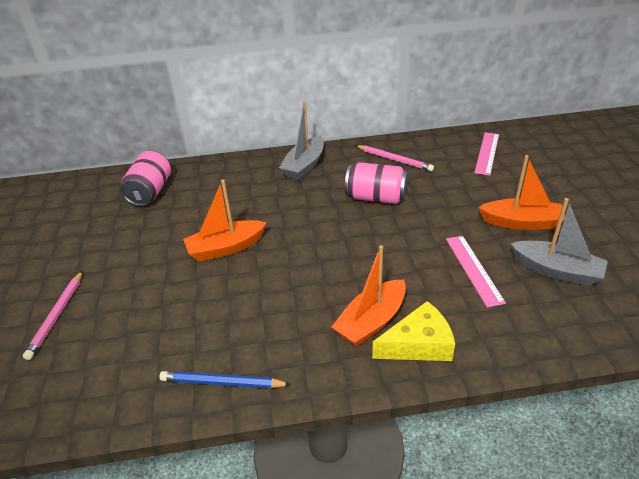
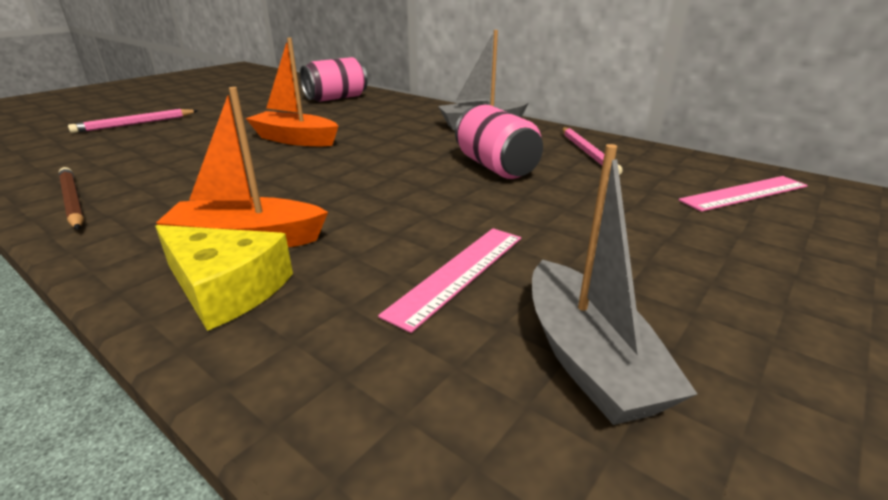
camera: 45 degrees right, 10 degrees down
(222, 383) = (72, 201): blue pencil -> brown pencil
(521, 222) = (649, 274): orange boat -> none

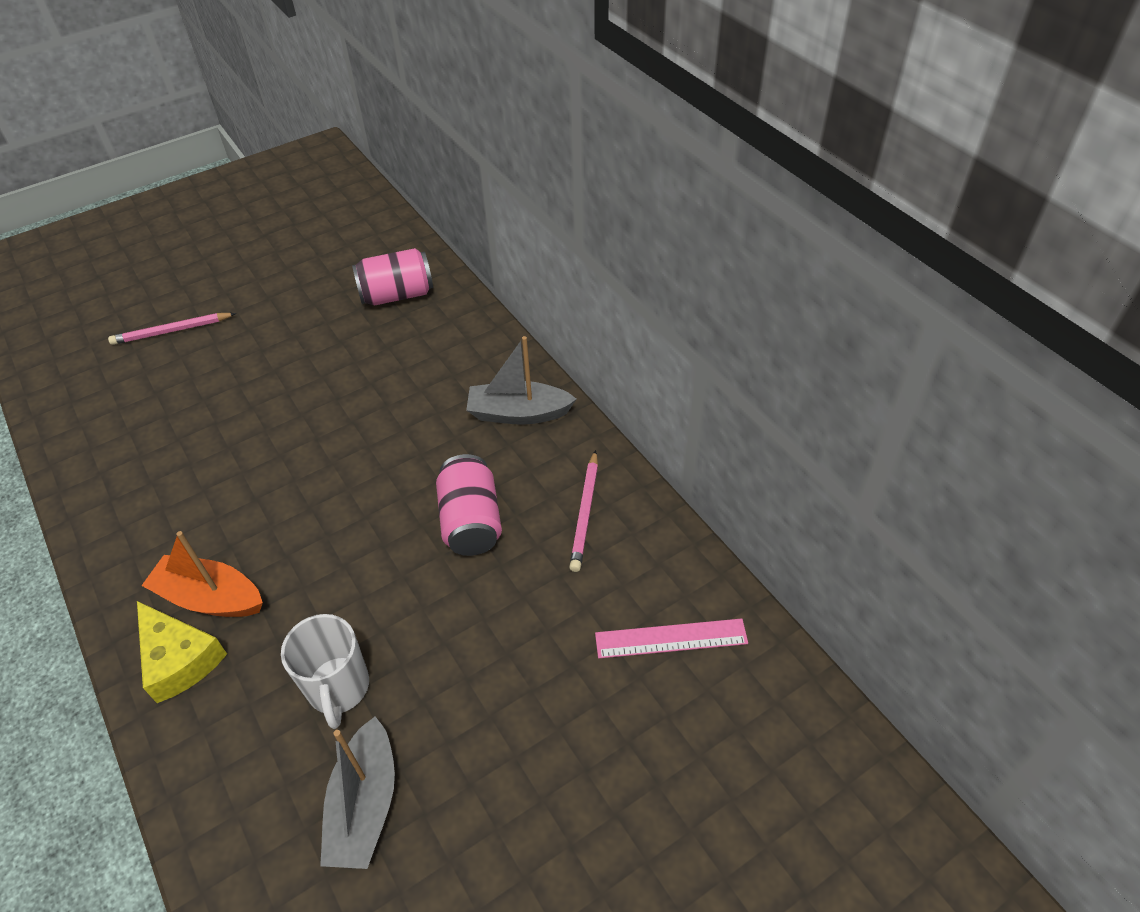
camera: 20 degrees right, 20 degrees up
(72, 201) = (99, 497): brown pencil -> none
(295, 139) = (310, 409): orange boat -> none
(458, 273) = (338, 688): pink ruler -> white mug

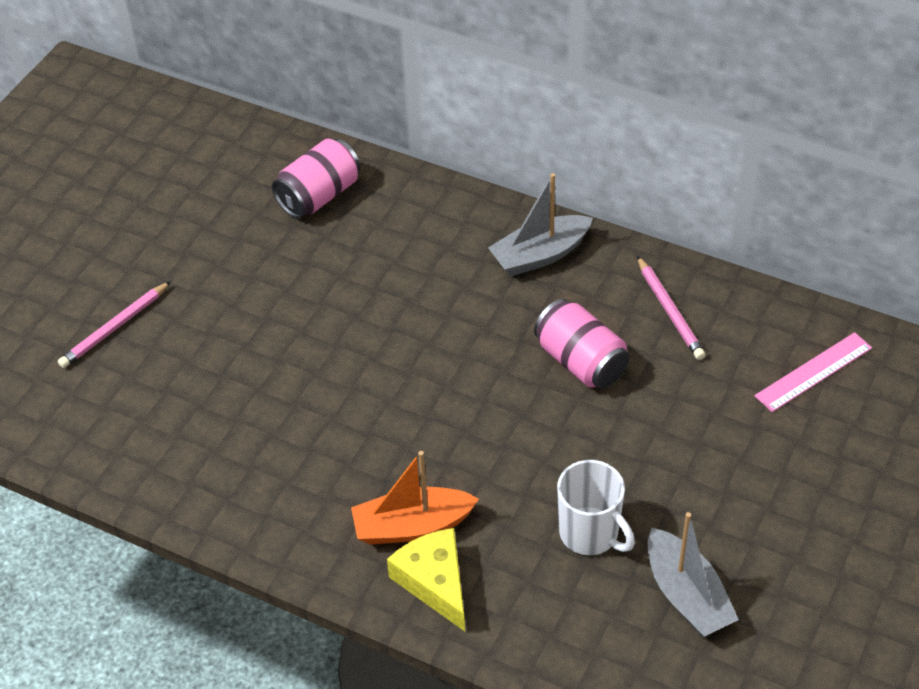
camera: 30 degrees left, 0 degrees up
(179, 659) = (434, 582): yellow cheese -> yellow cheese turned 135 degrees counterclockwise

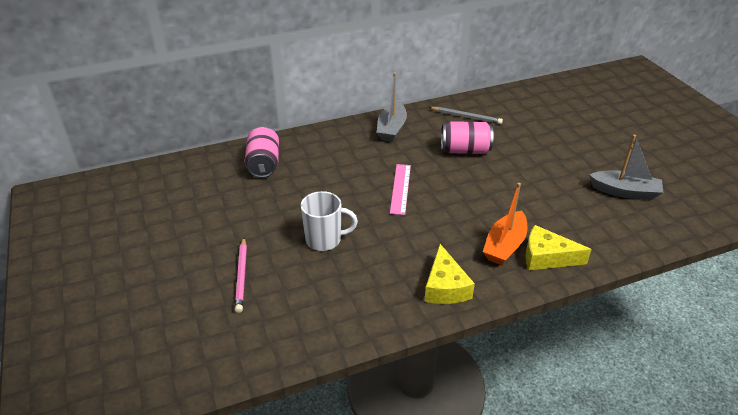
camera: 50 degrees left, 10 degrees down
(275, 513) = (445, 287): none -> yellow cheese
(590, 533) = (565, 198): white mug -> white mug (325, 240)
(670, 311) = (466, 117): pink pencil -> grey pencil
(813, 372) = (539, 105): pink ruler -> pink ruler (400, 188)

